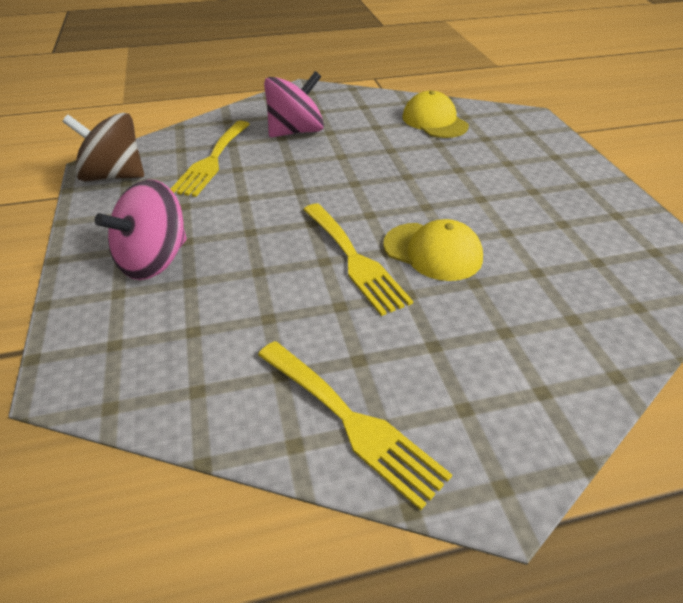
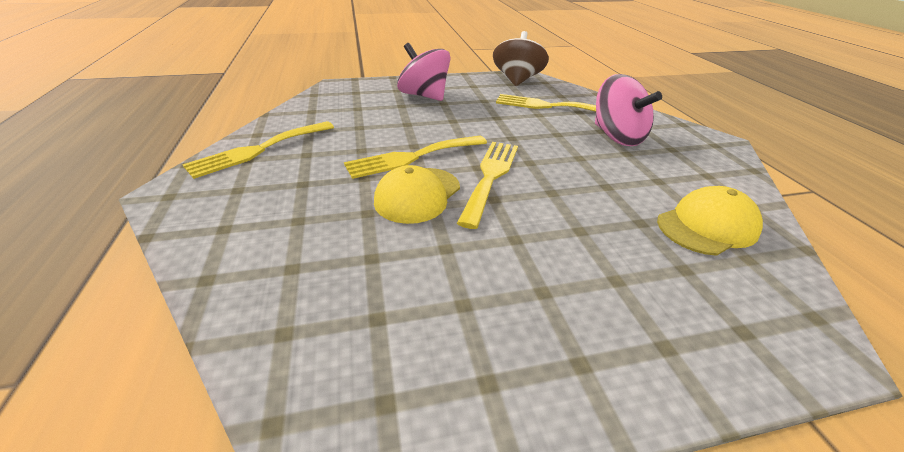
camera: 90 degrees right, 5 degrees down
(387, 207) = (490, 176): none -> yellow fork

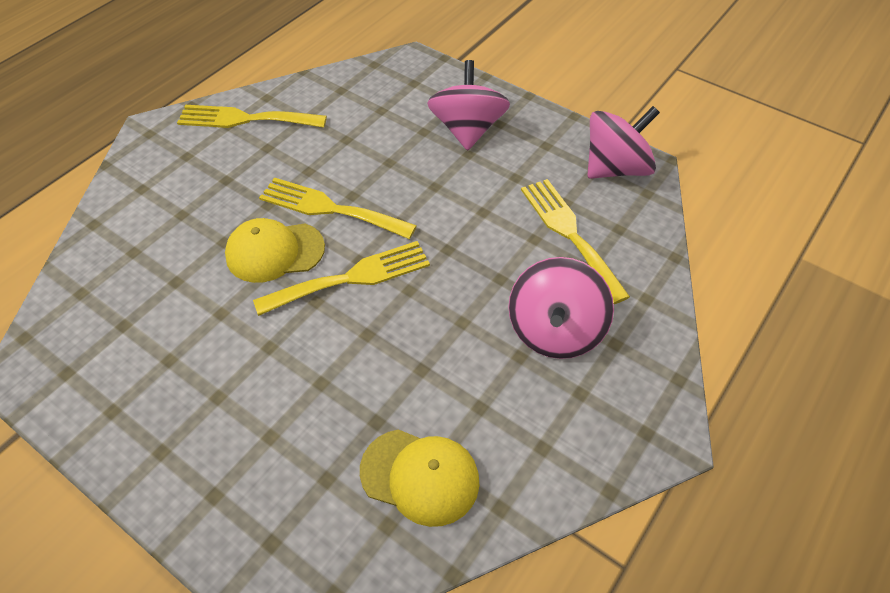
camera: 50 degrees right, 15 degrees up
(517, 80) = (615, 168): brown spinning top -> pink spinning top

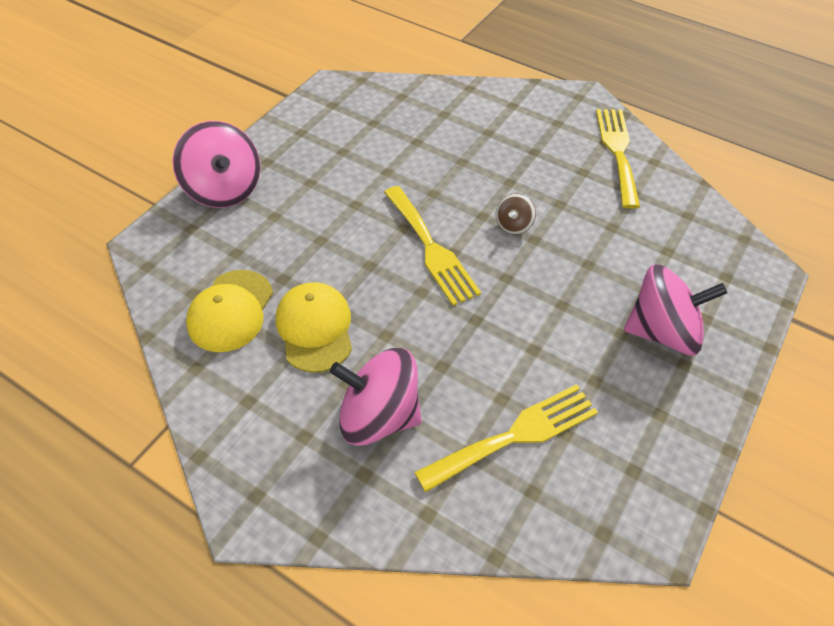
camera: 85 degrees right, 0 degrees up
(275, 252) = (455, 194): yellow cap -> yellow cap (315, 328)
(330, 208) = (513, 225): yellow fork -> brown spinning top
(615, 168) = (641, 496): pink spinning top -> pink spinning top (224, 189)

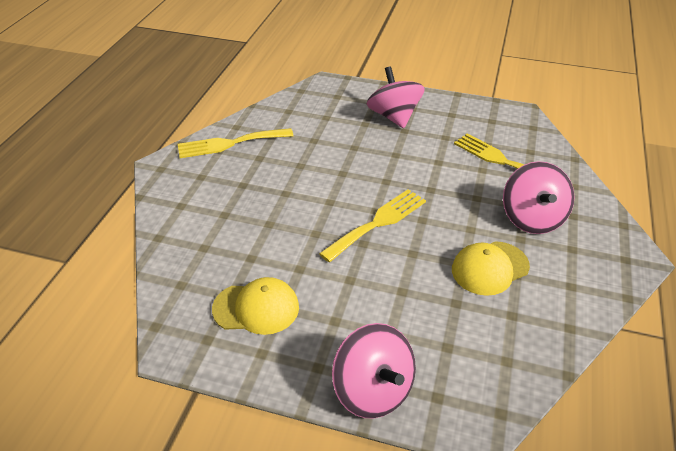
camera: 105 degrees left, 10 degrees down
(224, 189) = (373, 390): pink spinning top -> pink spinning top turned 105 degrees clockwise
(231, 311) = (507, 326): yellow cap -> yellow cap (256, 308)
(513, 225) = (333, 185): brown spinning top -> none

